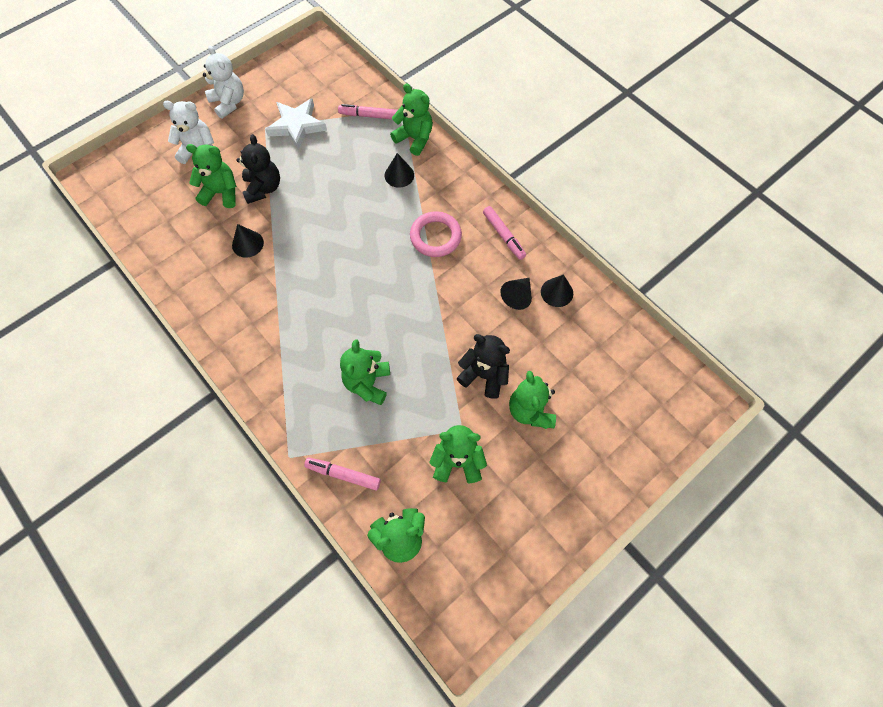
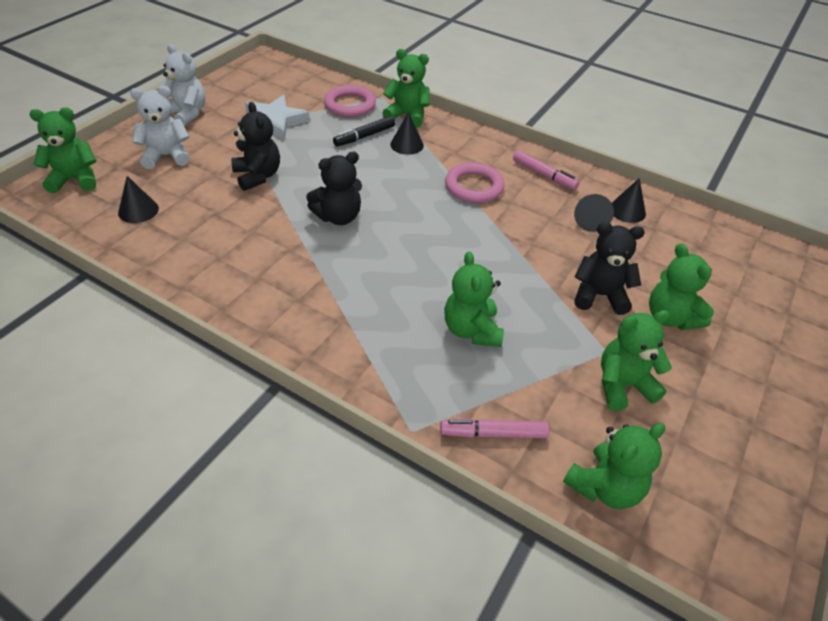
camera: 20 degrees left, 20 degrees down
(221, 193) = (208, 187): green teddy bear -> green teddy bear (75, 179)
(247, 244) = (260, 226): black cone -> black cone (138, 210)
(311, 247) = (338, 217): none -> black teddy bear
(367, 158) = (364, 136): none -> black marker
(369, 116) = (350, 105): pink marker -> pink ring

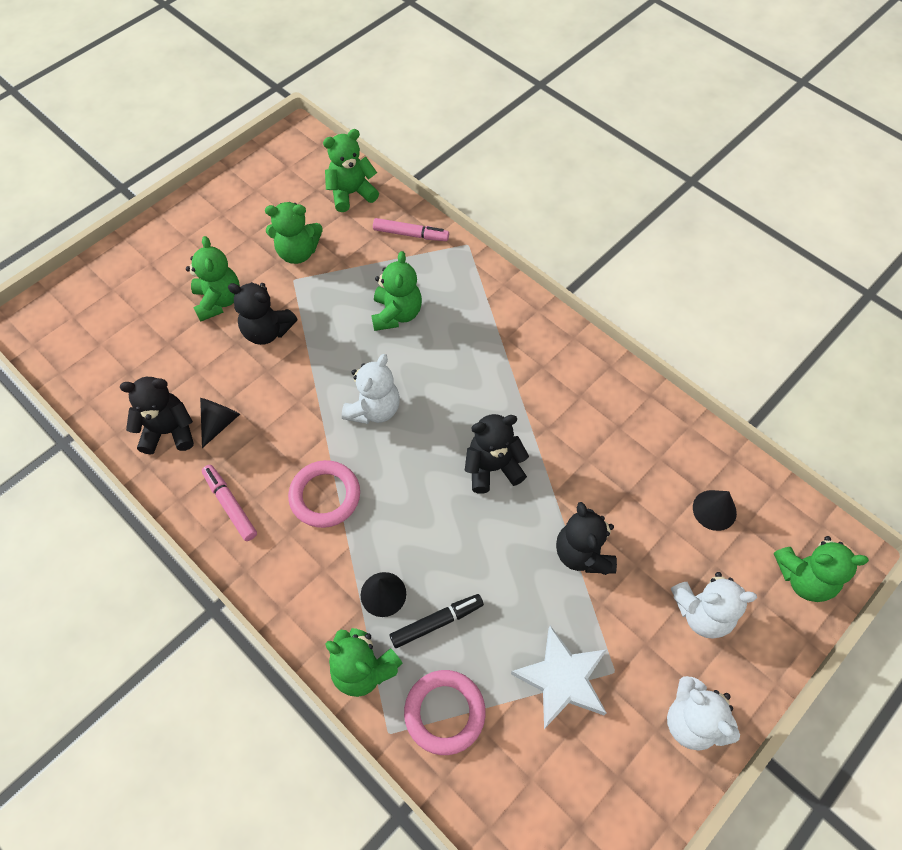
camera: 165 degrees left, 15 degrees up
(459, 245) = (374, 409): none -> white teddy bear
(627, 211) = (169, 431): black cone -> black teddy bear

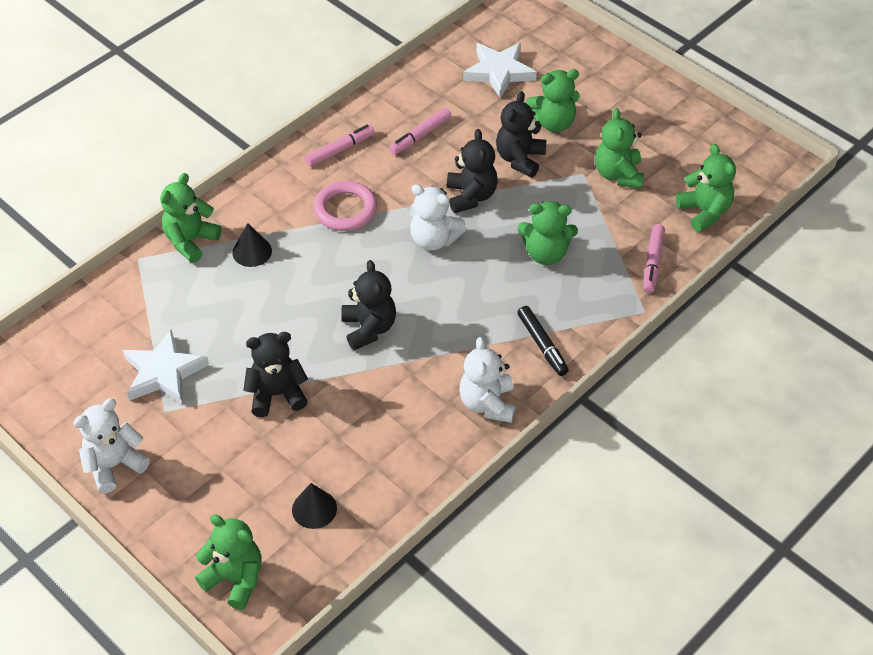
camera: 90 degrees right, 10 degrees down
(131, 346) = (499, 72): none -> white star
(169, 431) = (412, 105): black teddy bear -> black teddy bear (471, 196)
(219, 422) = (420, 136): black cone -> pink marker
(436, 622) = (223, 287): black marker -> black marker (542, 345)
(444, 712) = (148, 293): pink ring -> none
(702, 612) = (210, 485): white teddy bear -> white teddy bear (487, 403)
(804, 578) = (235, 579): green teddy bear -> green teddy bear turned 120 degrees clockwise

